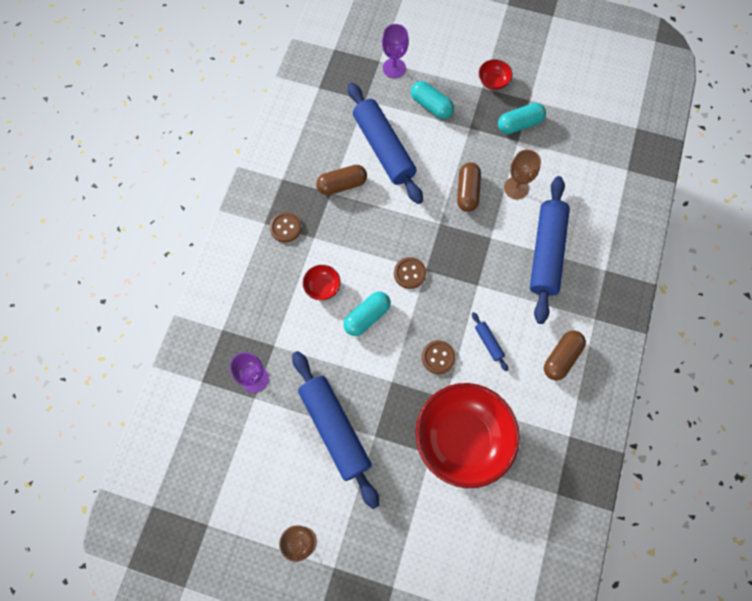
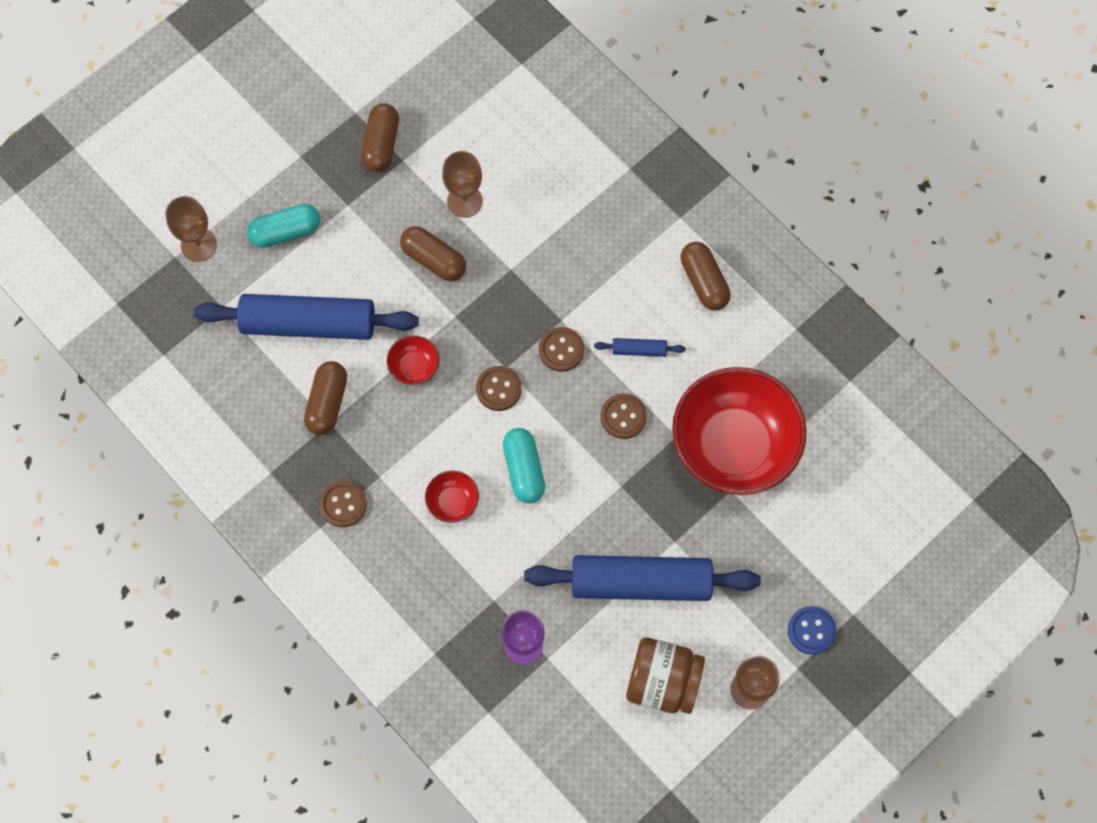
camera: 60 degrees left, 0 degrees up
(276, 480) = (662, 682): none -> brown jar
(365, 563) = (811, 630): none -> blue button
(394, 68) = (198, 245): purple goblet -> brown goblet
(458, 296) = (561, 350): none -> brown button
(493, 82) = (301, 138): red bowl -> red bowl (414, 367)
(519, 124) = (381, 144): turquoise capsule -> brown capsule
(546, 253) = (569, 219): blue rolling pin -> none

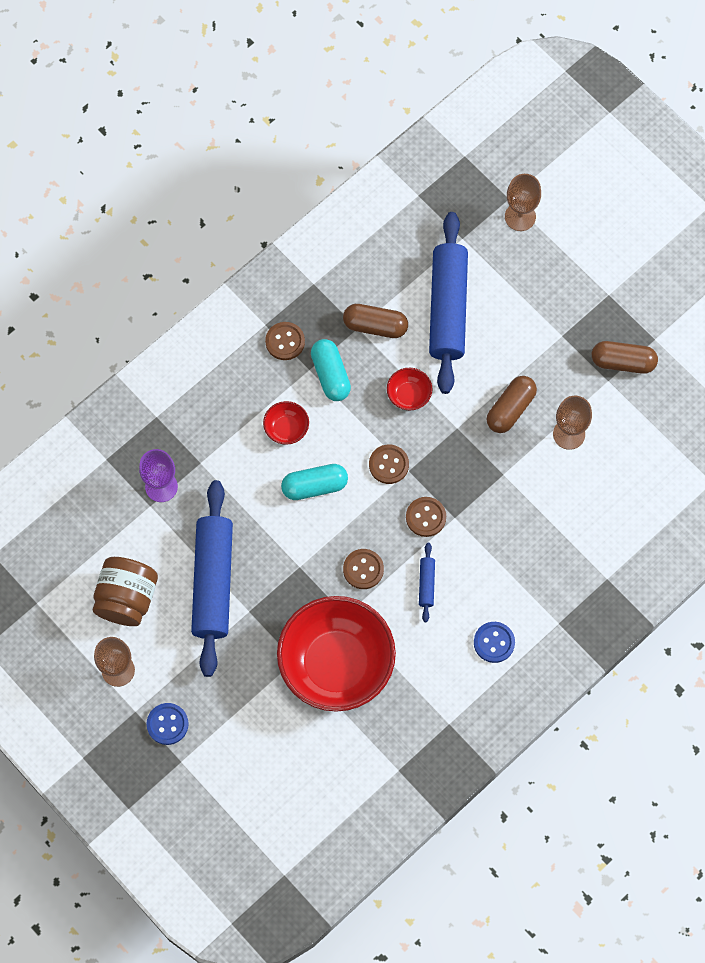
camera: 90 degrees right, 0 degrees up
(285, 232) = (534, 286): turquoise capsule -> turquoise capsule (330, 375)
(704, 282) = (494, 642): brown capsule -> blue button

